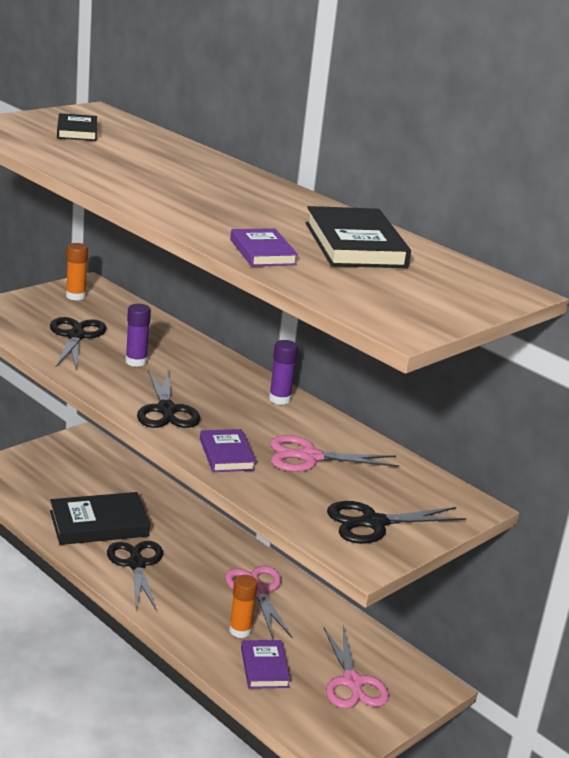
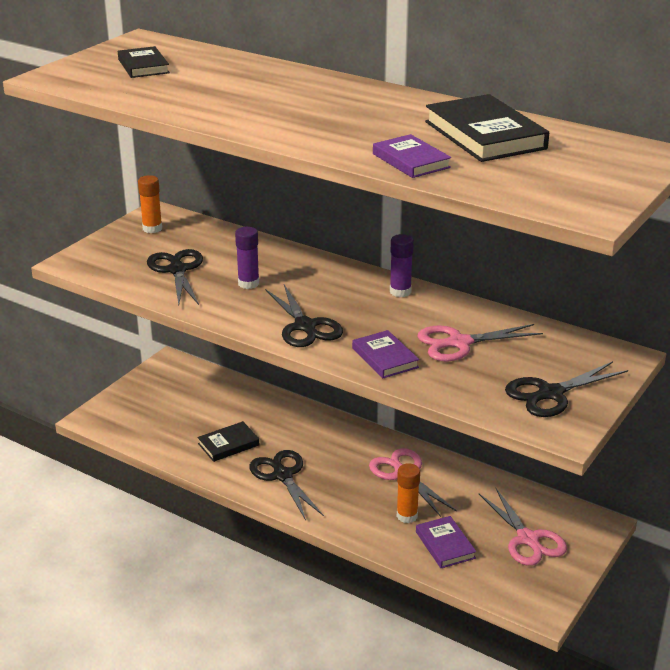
camera: 10 degrees left, 5 degrees up
(99, 524) = (228, 444): black book -> black book, size x0.59

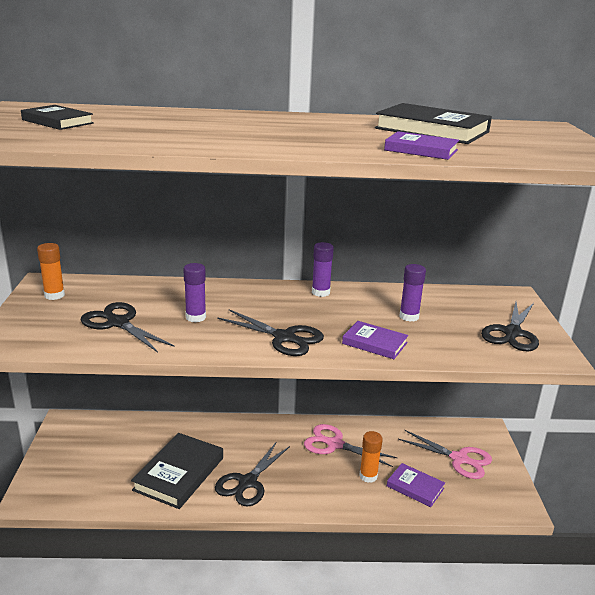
camera: 35 degrees left, 5 degrees down
(228, 444) = (179, 474): black book -> black book, size x1.69
(283, 475) = (247, 482): black scissors -> black scissors turned 90 degrees counterclockwise
(459, 343) = (409, 316): pink scissors -> purple glue stick

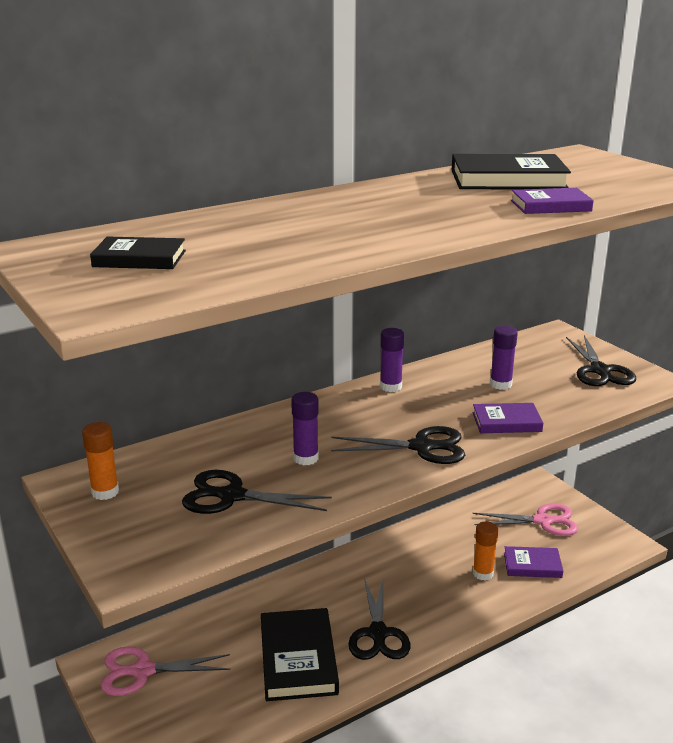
camera: 30 degrees left, 0 degrees up
(335, 444) = (422, 556): pink scissors -> pink scissors (142, 671)

